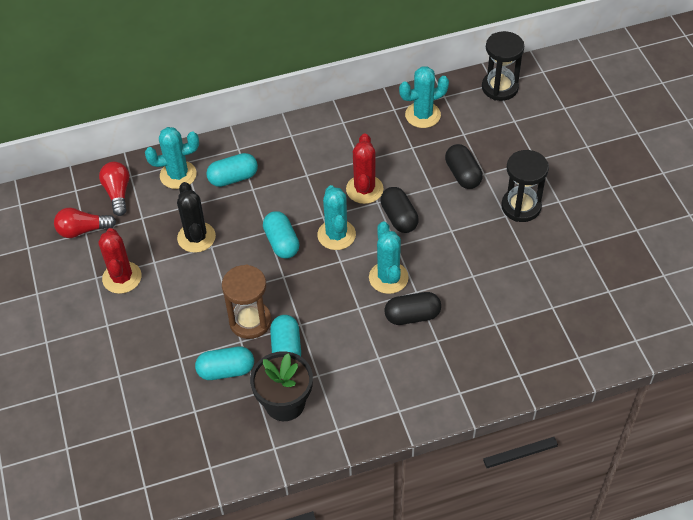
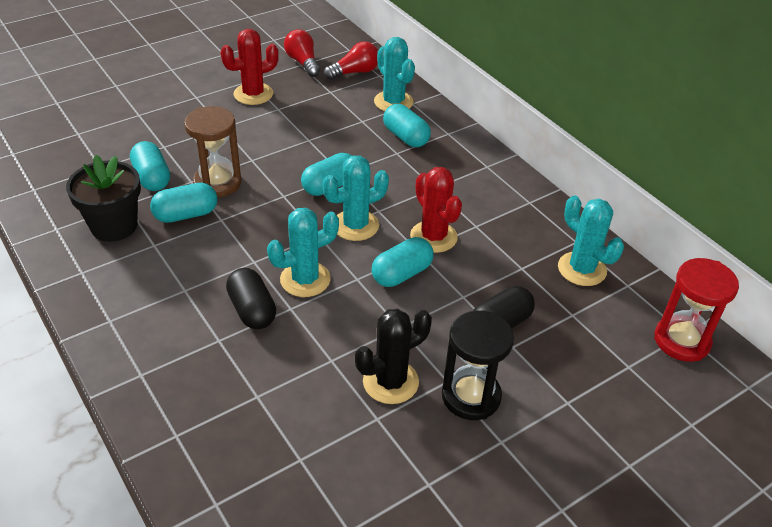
camera: 70 degrees right, 10 degrees down
(196, 237) = (317, 128): black cactus -> black cactus (390, 382)
(364, 189) = (433, 237): red cactus -> red cactus turned 75 degrees clockwise
(399, 217) = (401, 274): black capsule -> turquoise capsule
(500, 87) = (681, 341): black hourglass -> red hourglass

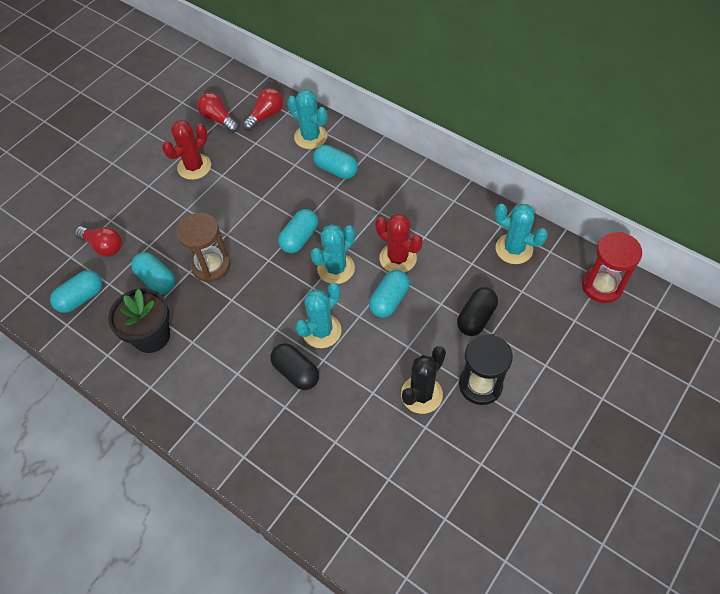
camera: 15 degrees left, 15 degrees up
(117, 134) = (104, 246): none -> red light bulb
(186, 215) = (202, 305): turquoise capsule -> turquoise capsule (81, 298)

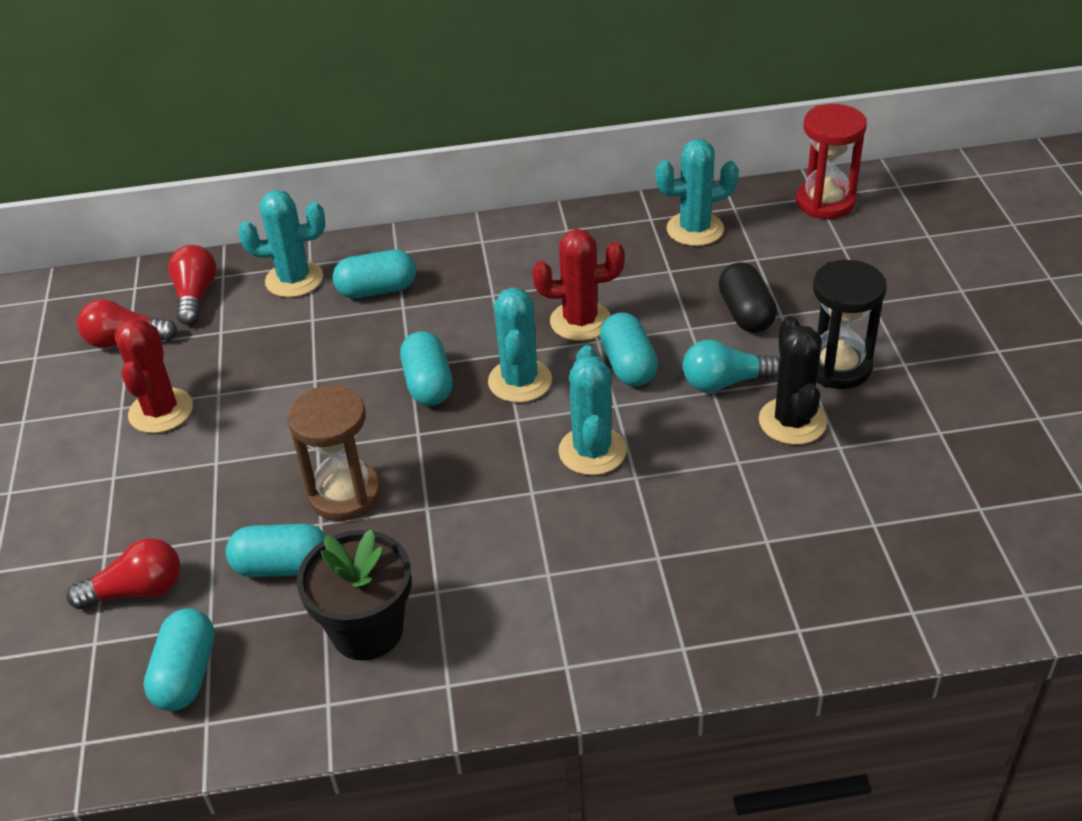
camera: 45 degrees left, 15 degrees down
(296, 372) = (621, 513): black capsule -> none
(419, 346) = (724, 382): none -> turquoise light bulb

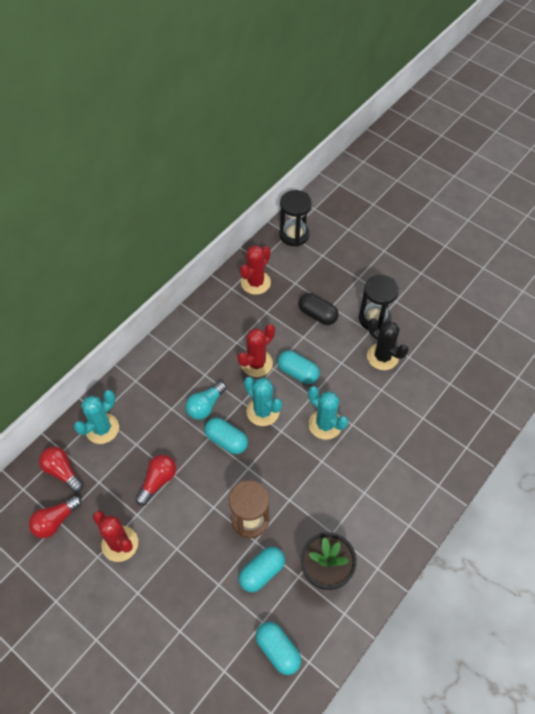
camera: 45 degrees left, 15 degrees up
(137, 591) = (214, 634): red light bulb -> red light bulb (158, 481)
(377, 290) = (149, 407): turquoise capsule -> none
(695, 229) = (255, 282): turquoise cactus -> red cactus
(724, 382) = (341, 355): turquoise light bulb -> turquoise light bulb (205, 406)
(825, 202) = (294, 235): red hourglass -> black hourglass

